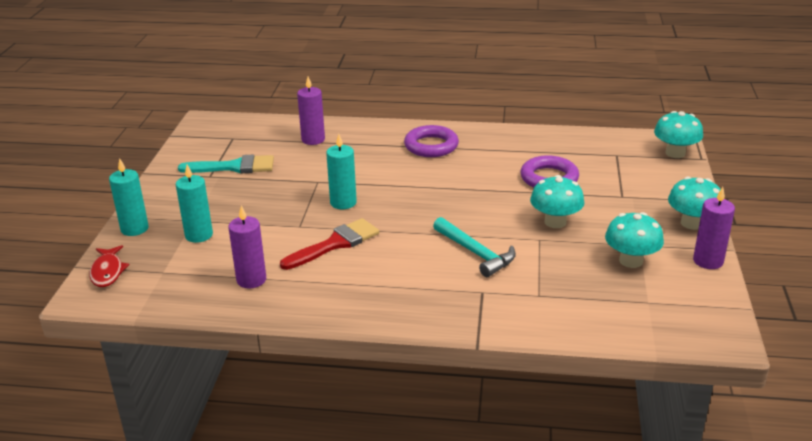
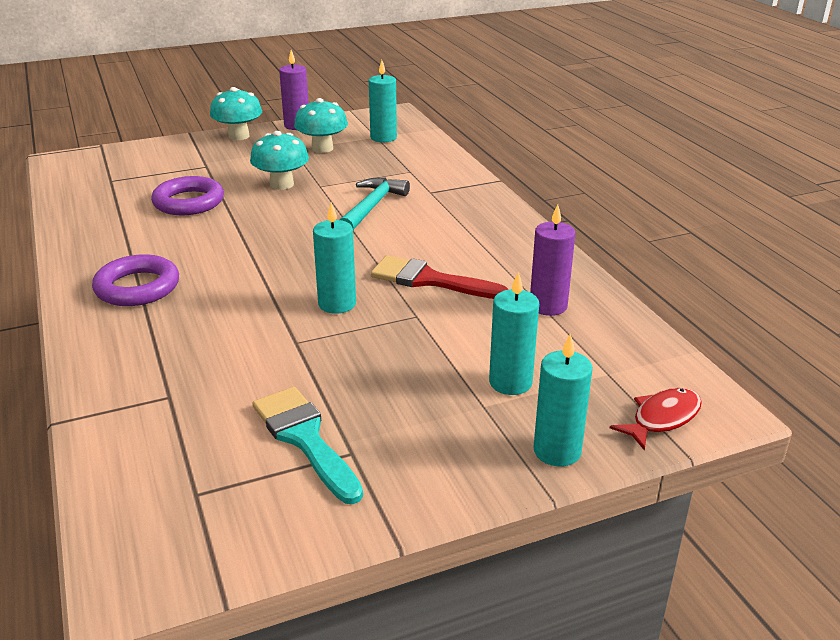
camera: 120 degrees left, 0 degrees up
(313, 139) = (161, 394): purple candle -> none
(641, 305) = (383, 138): none -> turquoise candle
(675, 153) = (93, 156): turquoise mushroom -> none

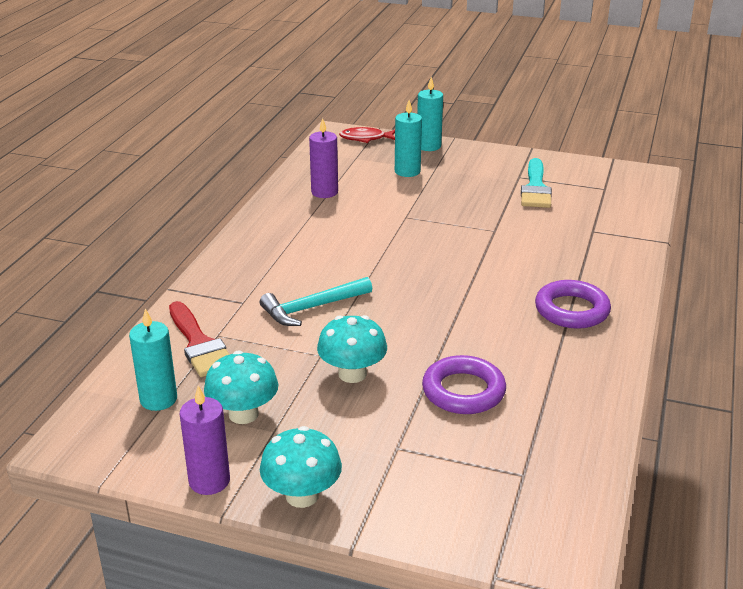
camera: 140 degrees left, 0 degrees up
(337, 304) = (443, 241): turquoise candle -> none
(429, 280) = (365, 232): red brush -> red brush (199, 344)

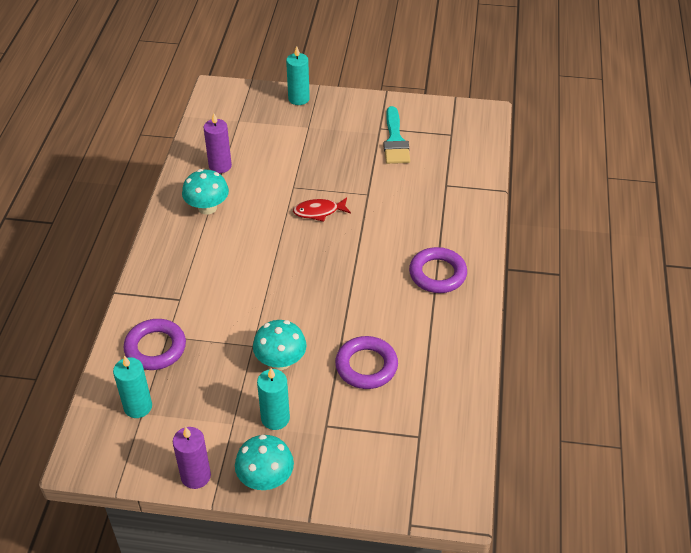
camera: 10 degrees left, 15 degrees up
(199, 344) = (155, 348): red brush -> purple ring
(243, 414) = (206, 411): turquoise mushroom -> turquoise mushroom (207, 207)
(312, 308) = (236, 298): turquoise hammer -> none
(365, 138) = (242, 95): red fish -> red fish (319, 212)
(407, 171) = (285, 132): turquoise candle -> turquoise candle (275, 418)

